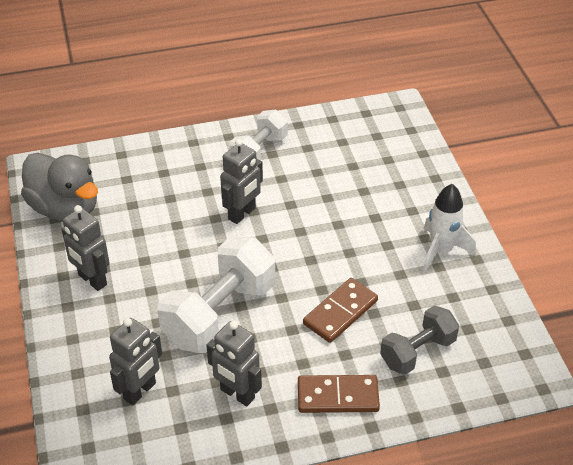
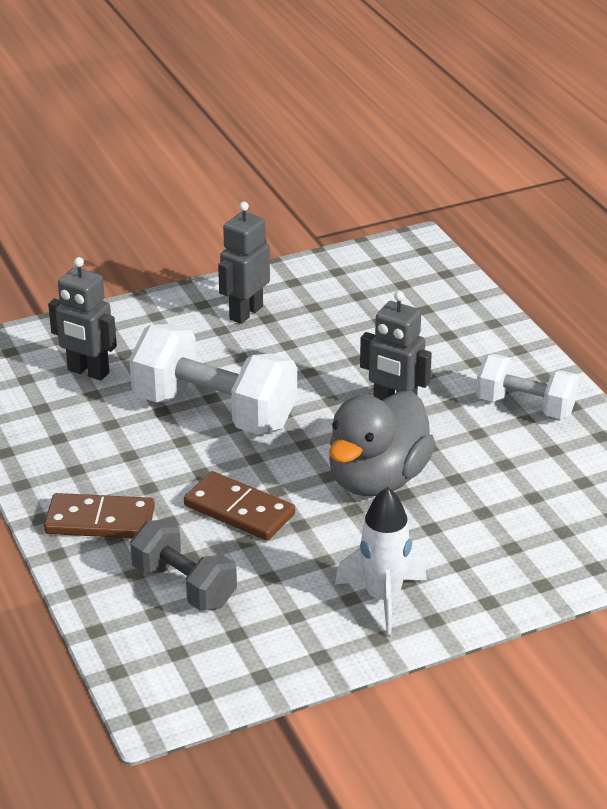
camera: 80 degrees right, 10 degrees down
(65, 208) = (355, 274): grey duck -> grey duck (377, 479)
(237, 394) = (93, 441): grey robot -> none
(338, 396) = (100, 520): brown domino -> brown domino turned 75 degrees counterclockwise

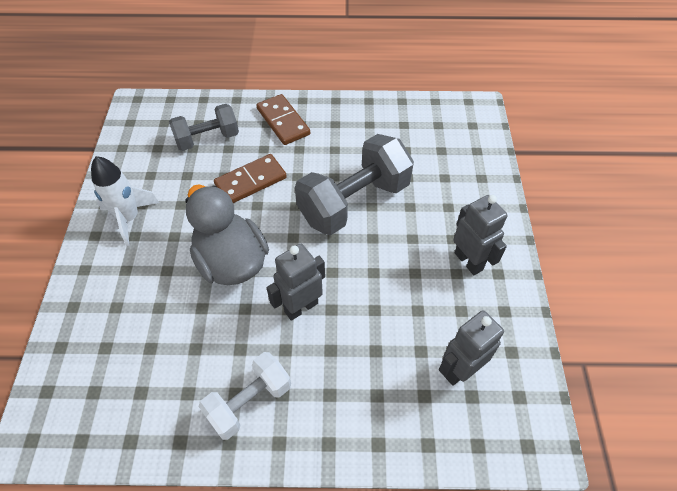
camera: 115 degrees right, 20 degrees up
(88, 372) = (431, 154): grey robot -> grey robot (460, 369)
(100, 520) = (283, 121): brown domino -> brown domino turned 60 degrees counterclockwise
(214, 412) = (354, 202): white dumbbell -> grey dumbbell

